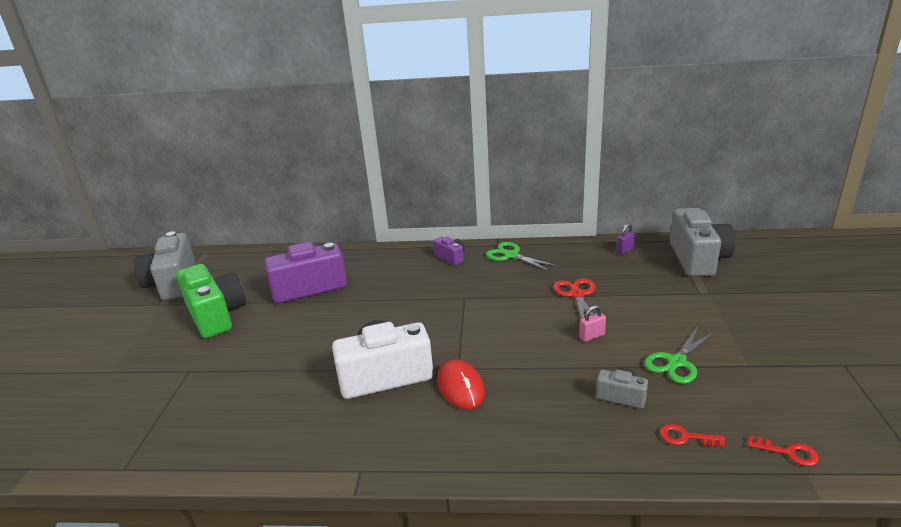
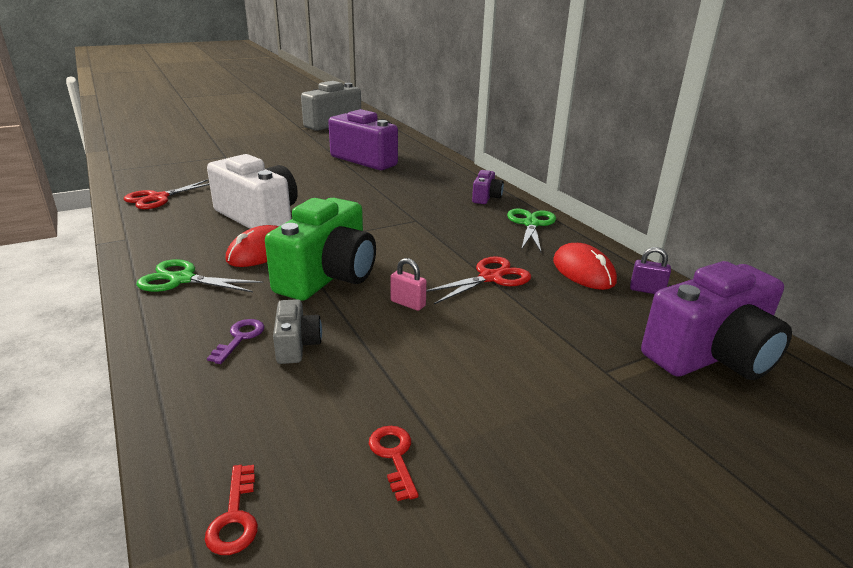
camera: 55 degrees right, 0 degrees up
(216, 315) = (299, 144): green camera -> green camera (328, 276)
(267, 436) = (158, 198): none -> red scissors
(590, 261) = (583, 271): none -> red mouse
(598, 421) = (240, 338): none -> purple key
(677, 362) = (400, 376): green scissors -> green scissors (182, 279)
(686, 437) = (234, 408): red key -> red key (394, 456)
(697, 259) = (711, 355): grey camera -> purple camera

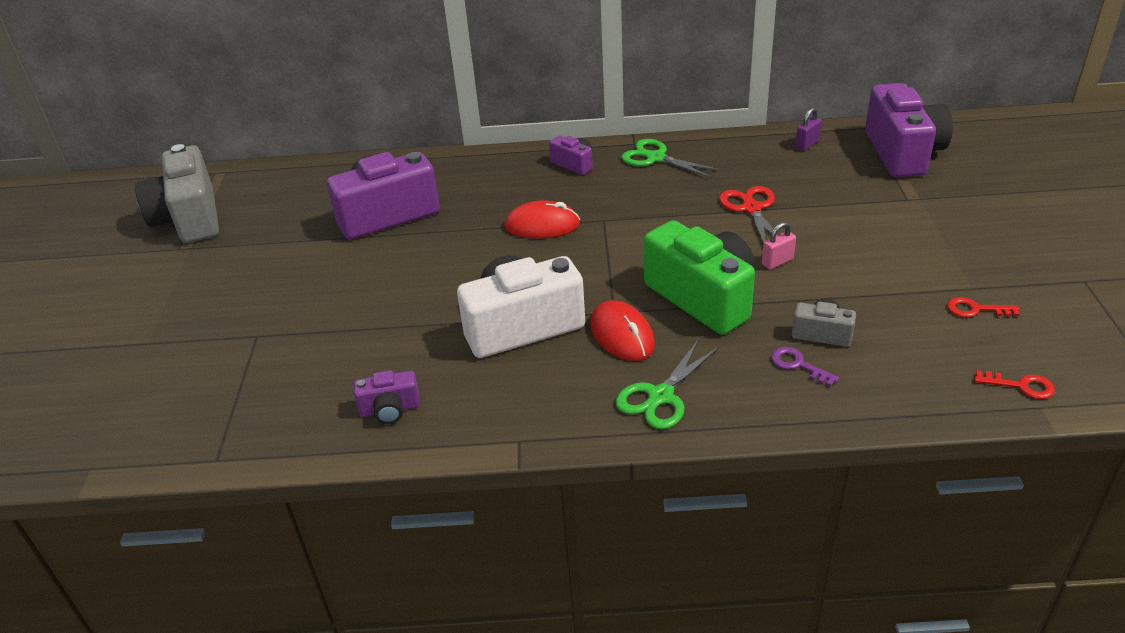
camera: 60 degrees left, 10 degrees up
(158, 198) = (390, 409): red scissors -> purple camera
(583, 271) = (763, 161): red mouse -> red mouse (542, 225)

